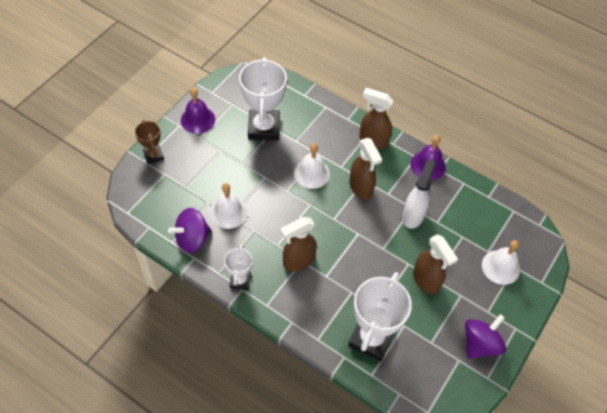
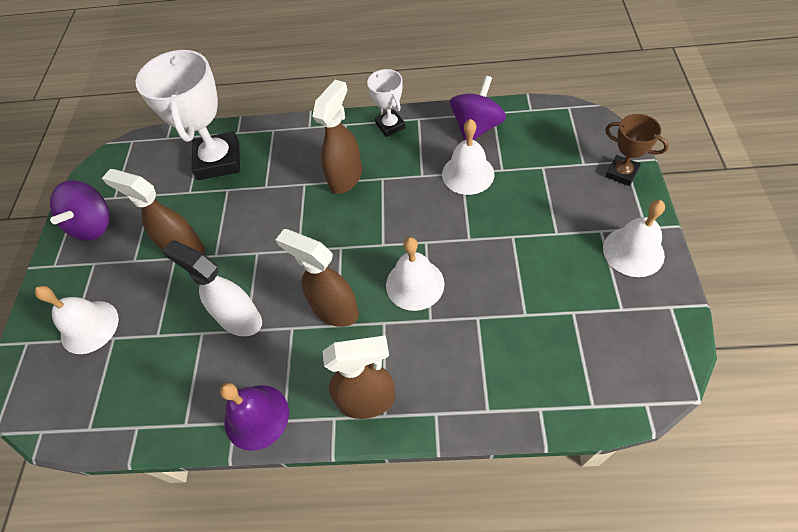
camera: 155 degrees right, 0 degrees up
(198, 119) = (633, 251): purple bell -> white bell
(264, 128) = (539, 303): white trophy -> none
(413, 215) = (239, 319): white spray bottle -> white spray bottle turned 135 degrees clockwise

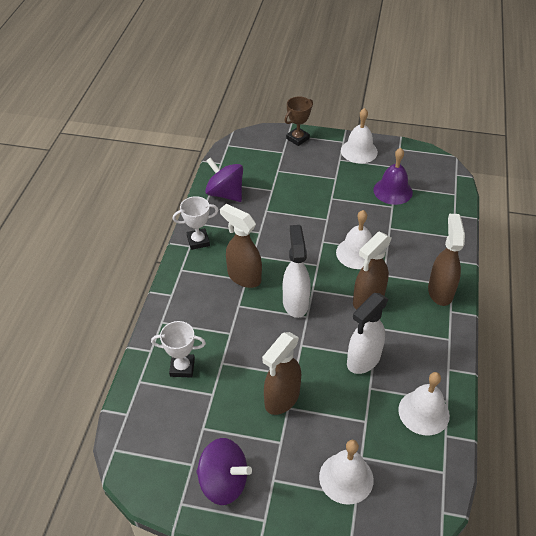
camera: 85 degrees left, 10 degrees down
(218, 160) = (182, 367): white trophy -> white trophy, size x0.53
(256, 416) = (445, 354): purple bell -> purple bell (393, 191)
(317, 234) = (295, 302): none -> white spray bottle
(468, 174) = (269, 207): white bell -> white bell (423, 412)

